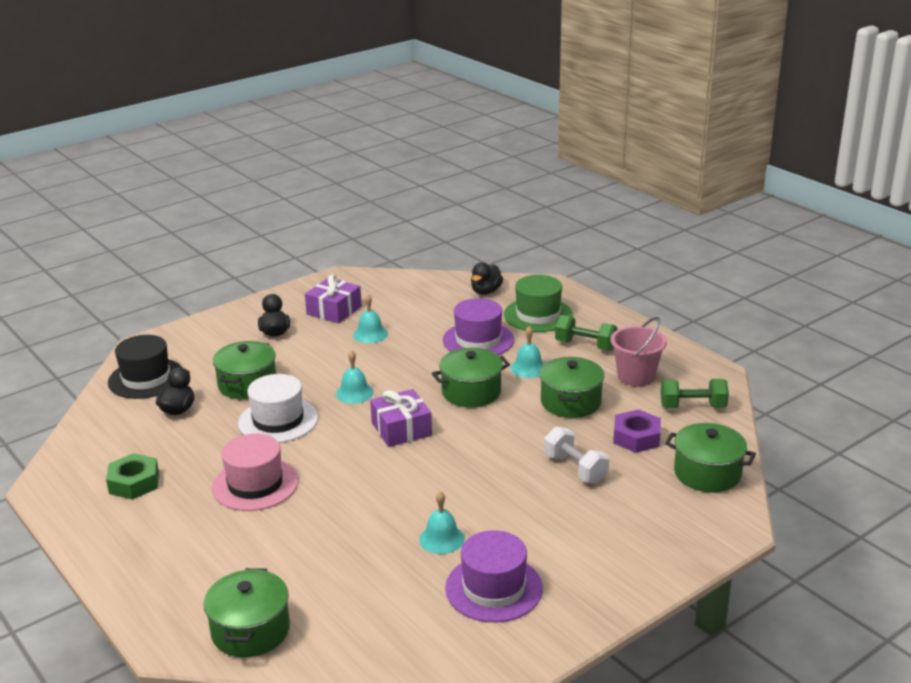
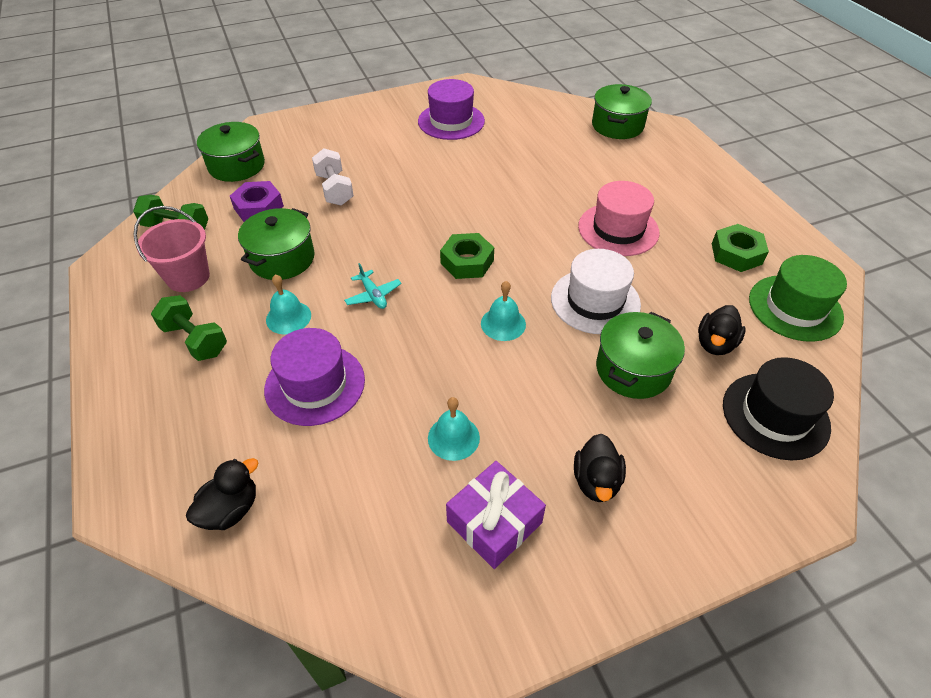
camera: 165 degrees left, 20 degrees up
(401, 429) = (467, 262): purple gift -> green nut
(441, 539) = (472, 156): turquoise bell -> none
(471, 392) = (373, 295): green pot -> turquoise plane
(538, 315) = (201, 420): green hat -> green hat (795, 308)

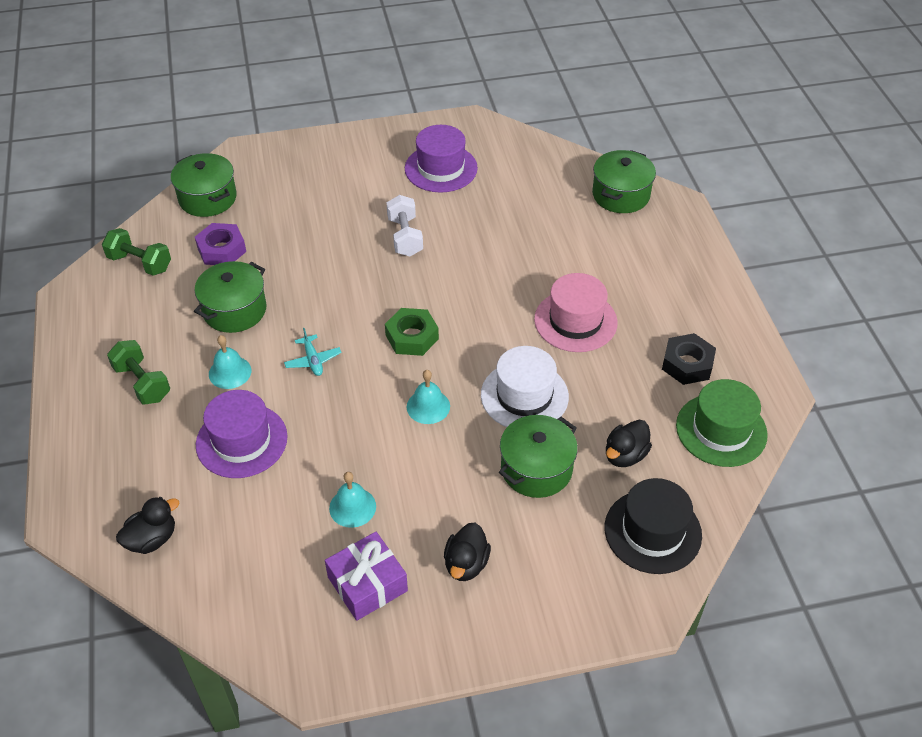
camera: 10 degrees right, 0 degrees up
(188, 277) = (144, 318): pink bucket -> none
(335, 189) = (300, 238): white dumbbell -> white dumbbell (405, 237)
(736, 254) = (687, 364): green nut -> black nut

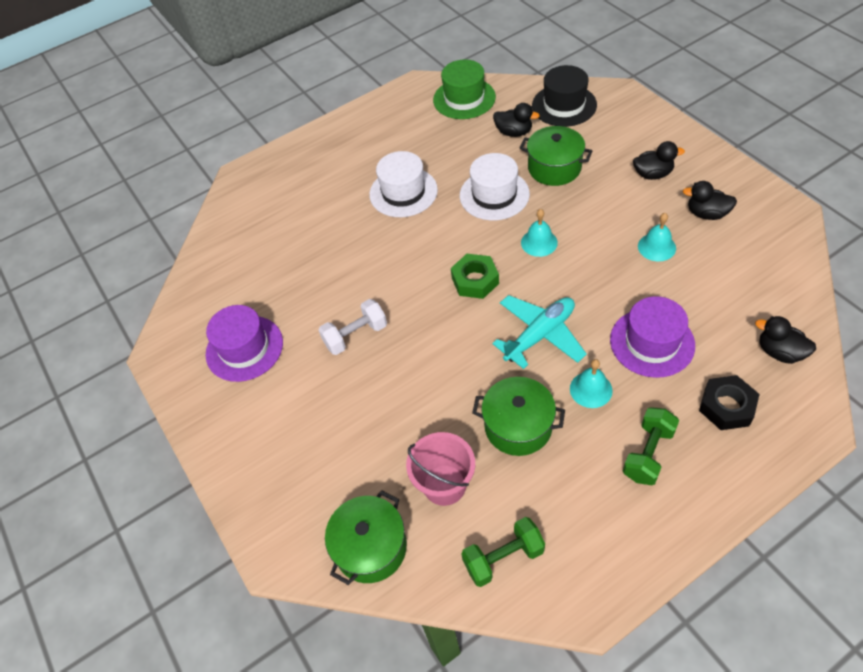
camera: 105 degrees left, 5 degrees up
(140, 263) = (503, 558): green dumbbell -> green dumbbell turned 60 degrees clockwise
(221, 250) = (444, 485): purple nut -> pink bucket
(313, 360) = (540, 335): turquoise plane -> turquoise plane, size x1.92
(367, 584) = (706, 214): purple gift -> black duck
(575, 321) = (403, 192): pink hat -> white hat
(621, 195) = (240, 211): green pot -> none
(687, 364) = (415, 127): black nut -> black nut (726, 406)

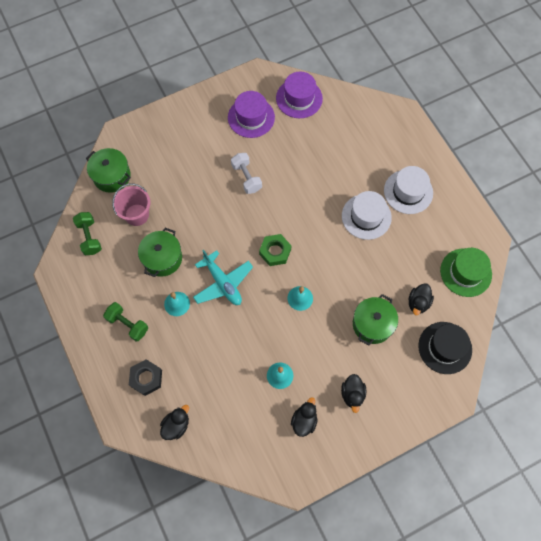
camera: 90 degrees right, 15 degrees up
(494, 195) = (352, 277): white hat -> white hat (408, 192)
(652, 342) = (202, 349): purple hat -> purple hat (299, 98)

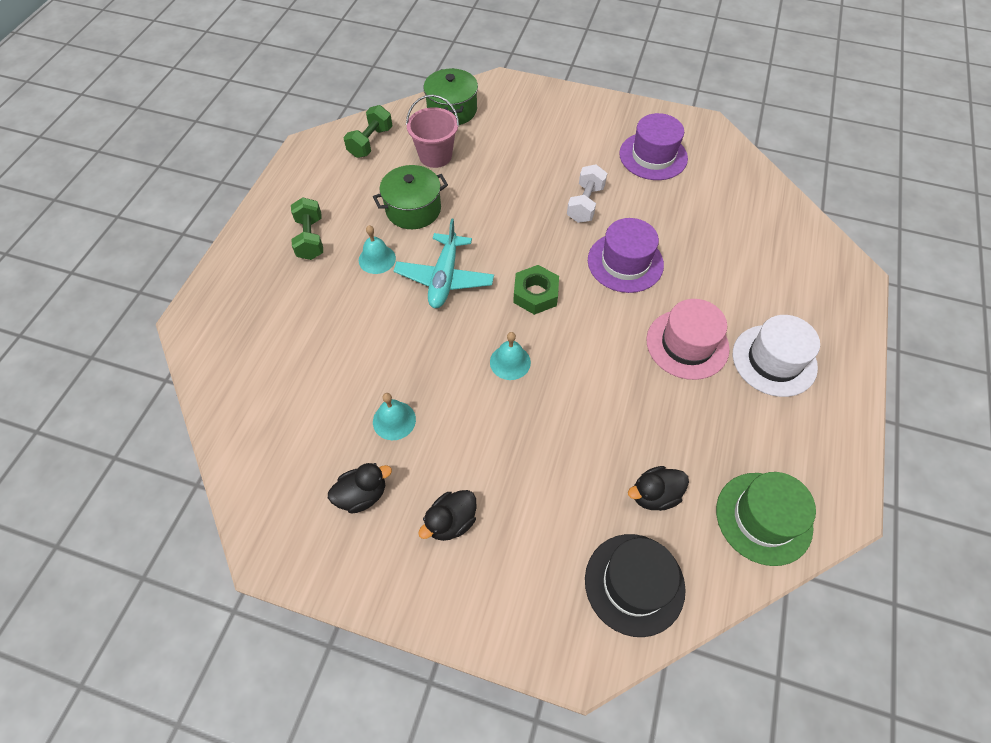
camera: 45 degrees right, 10 degrees down
(146, 378) = (265, 300): black nut -> none
(176, 425) = (235, 369): black duck -> none
(299, 98) = (729, 175): purple hat -> purple hat (625, 262)
(366, 216) = (687, 344): white hat -> pink hat
(372, 324) = (566, 466): green pot -> none

